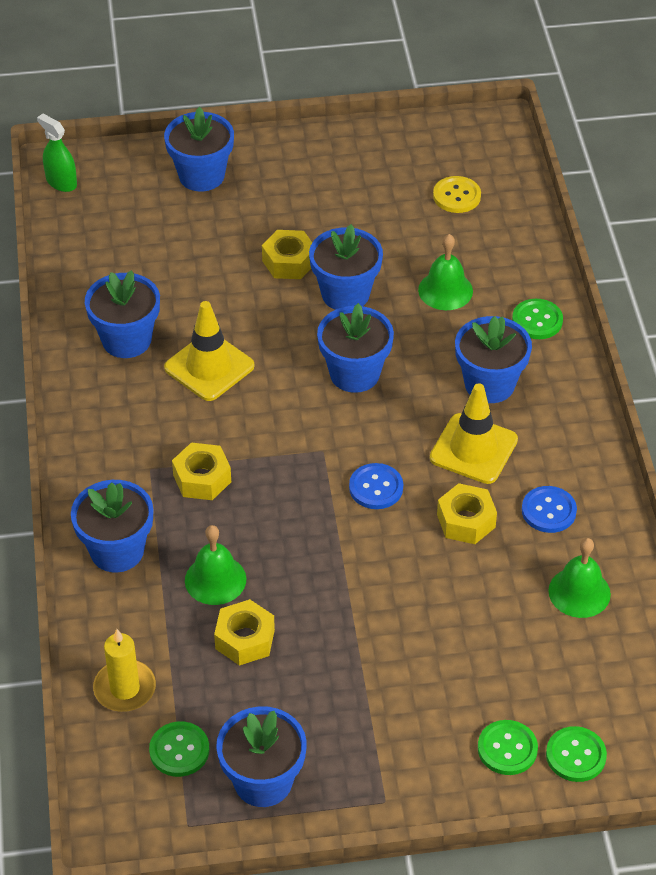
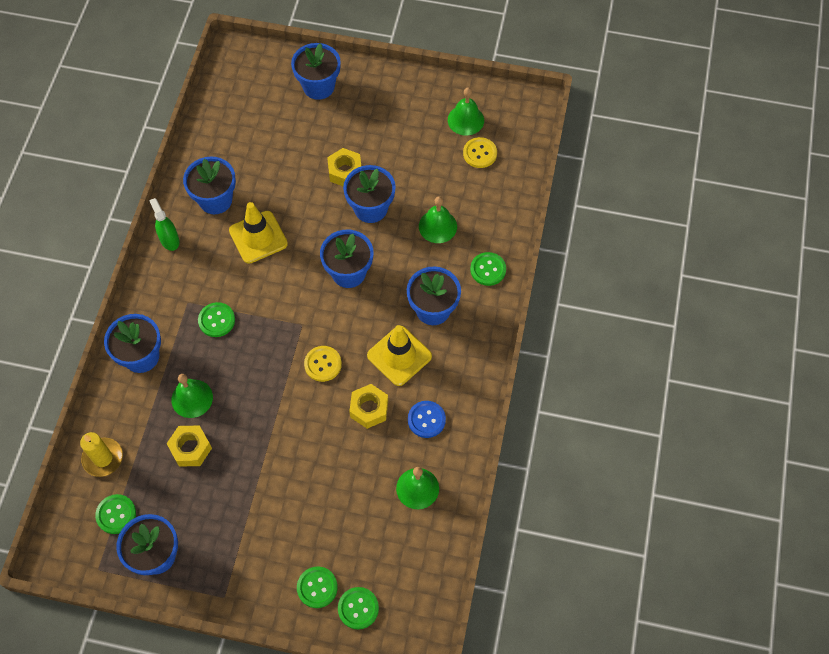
camera: 20 degrees right, 15 degrees up
(61, 182) = (227, 65): green spray bottle -> green spray bottle (169, 240)
(202, 478) = (216, 320): yellow nut -> green button
(376, 488) = (323, 364): blue button -> yellow button
(418, 164) = (465, 120): none -> green bell

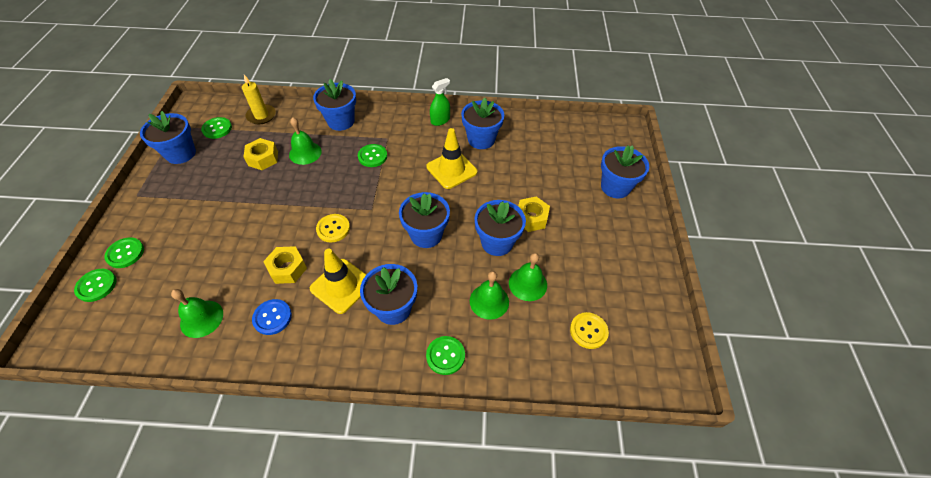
camera: 80 degrees right, 10 degrees down
(465, 120) = (626, 312): green bell -> green bell (528, 284)

